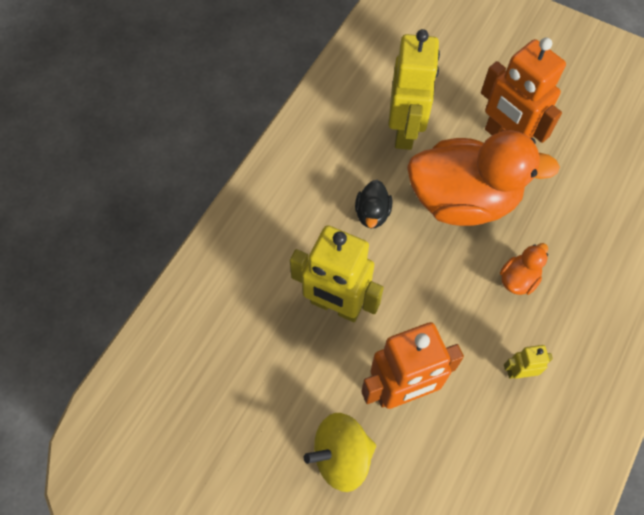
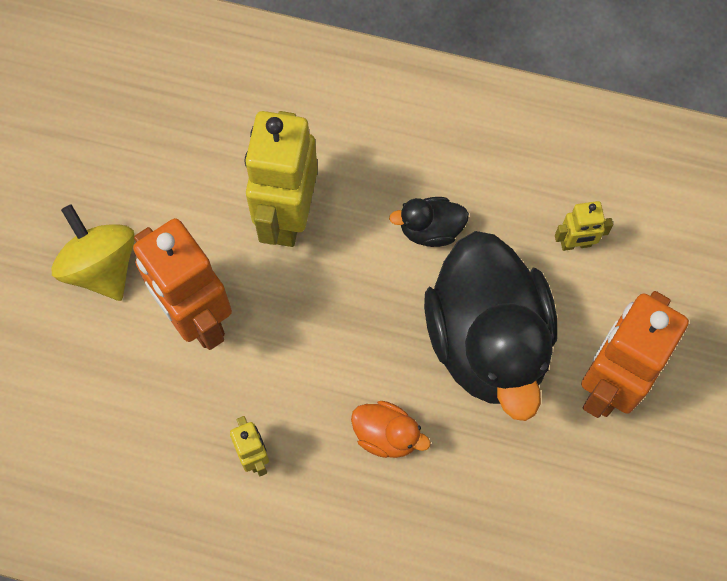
camera: 75 degrees right, 5 degrees up
(405, 131) = (576, 244): yellow robot -> yellow robot, size x0.46
(463, 200) = (488, 342): orange duck -> black duck

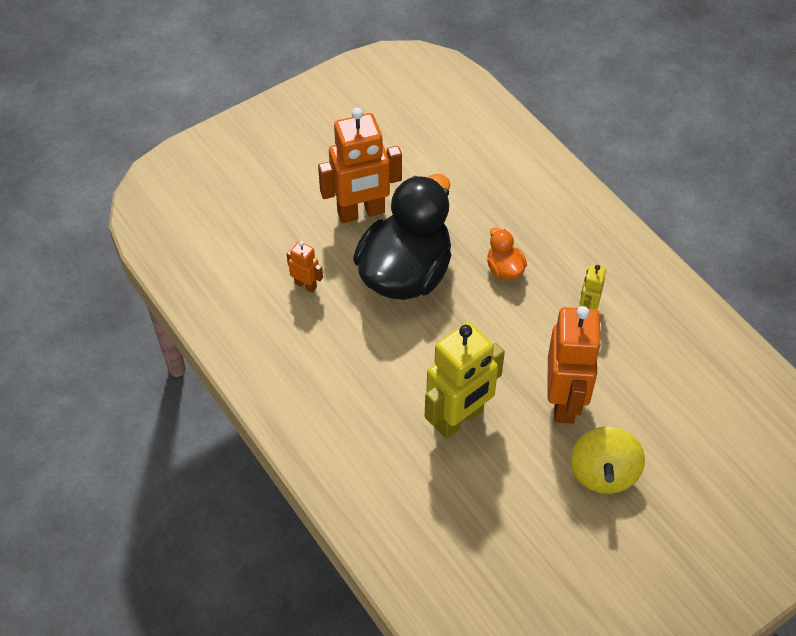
camera: 140 degrees left, 15 degrees down
(430, 230) = (380, 350): black duck -> none
(576, 244) = (305, 285): yellow robot -> orange robot

